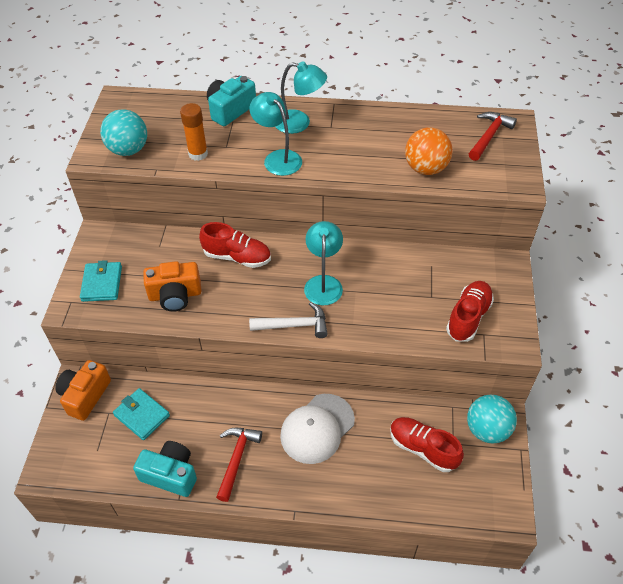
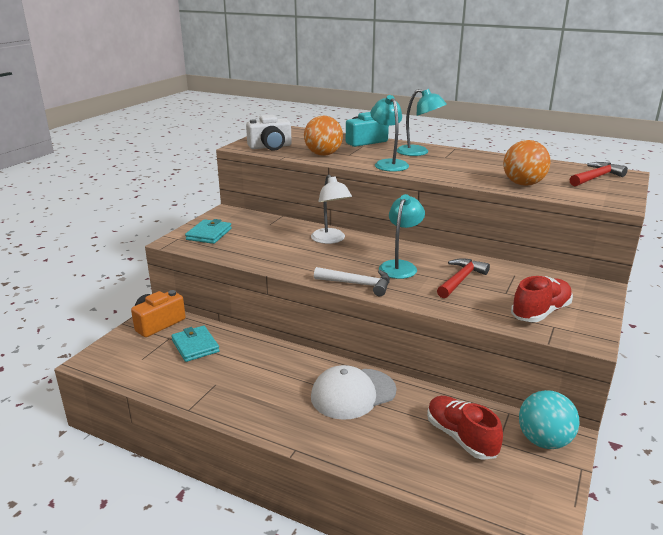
camera: 20 degrees right, 25 degrees down
(128, 150) = (270, 147): turquoise ball -> white camera
(170, 474) = (193, 390): turquoise camera -> none
(175, 295) = (263, 250): orange camera -> none
(198, 154) = (323, 154): orange glue stick -> orange ball
(237, 257) = (330, 240): red shoe -> white lamp
(237, 459) = (261, 396): red hammer -> red hammer (461, 280)

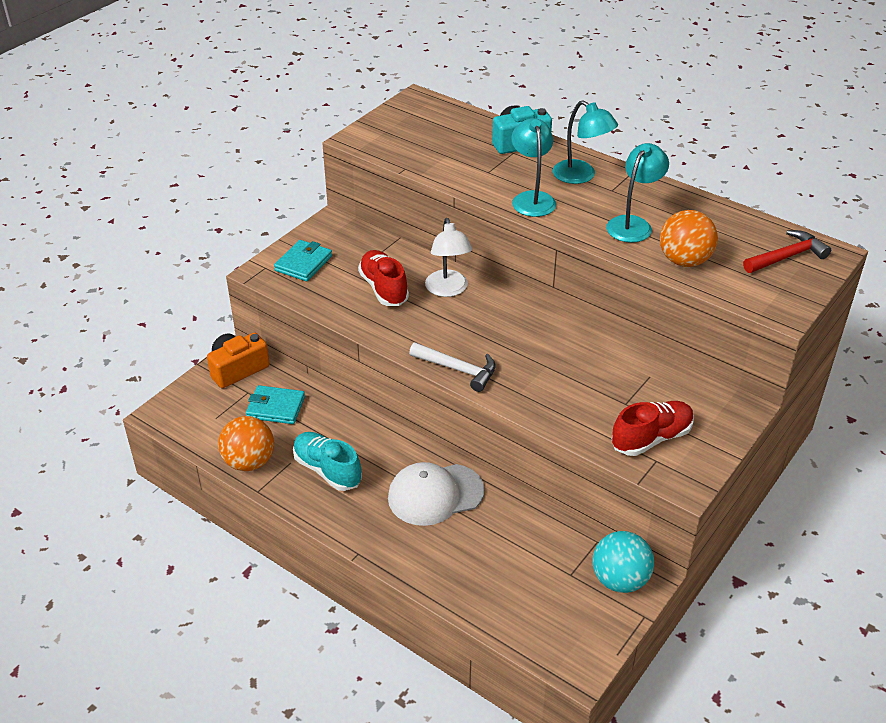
camera: 10 degrees right, 15 degrees up
(195, 346) = (276, 407): turquoise wallet -> turquoise wallet turned 60 degrees counterclockwise
(251, 386) = (327, 470): none -> turquoise shoe
(270, 147) = (392, 144): white camera -> none
(323, 154) = (455, 169): orange ball -> orange ball (249, 462)
(400, 266) = (518, 346): turquoise lamp -> turquoise lamp (633, 224)
(461, 280) = (581, 376): red hammer -> none
(461, 437) = (533, 563): red shoe -> red shoe (384, 288)

